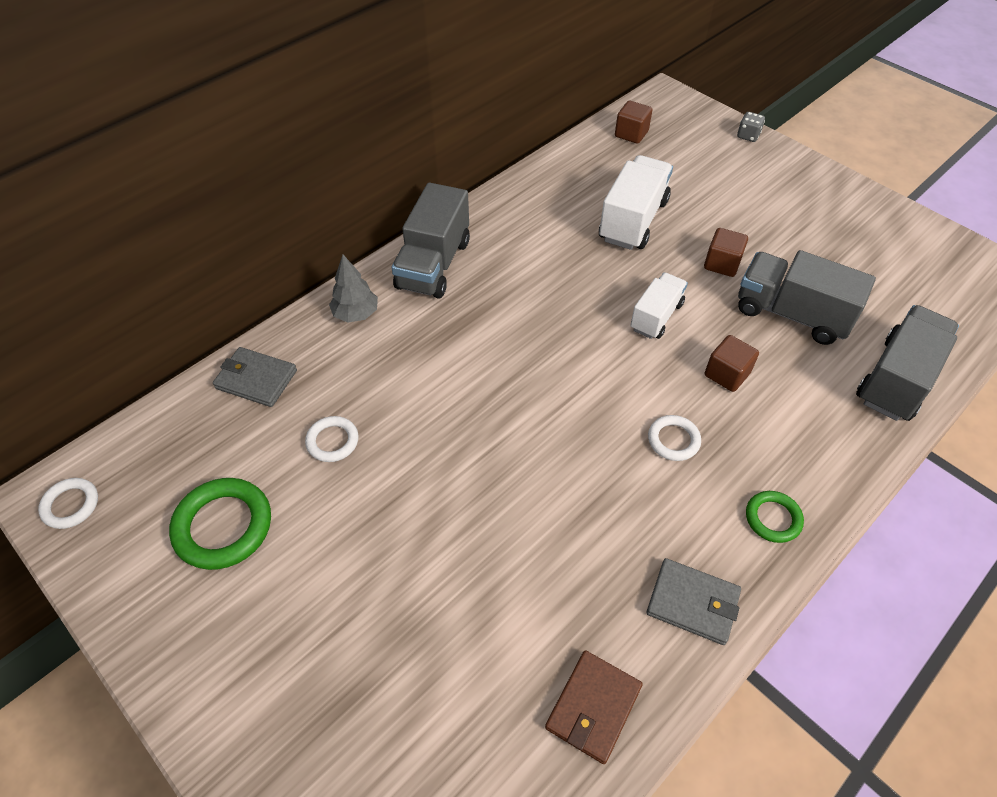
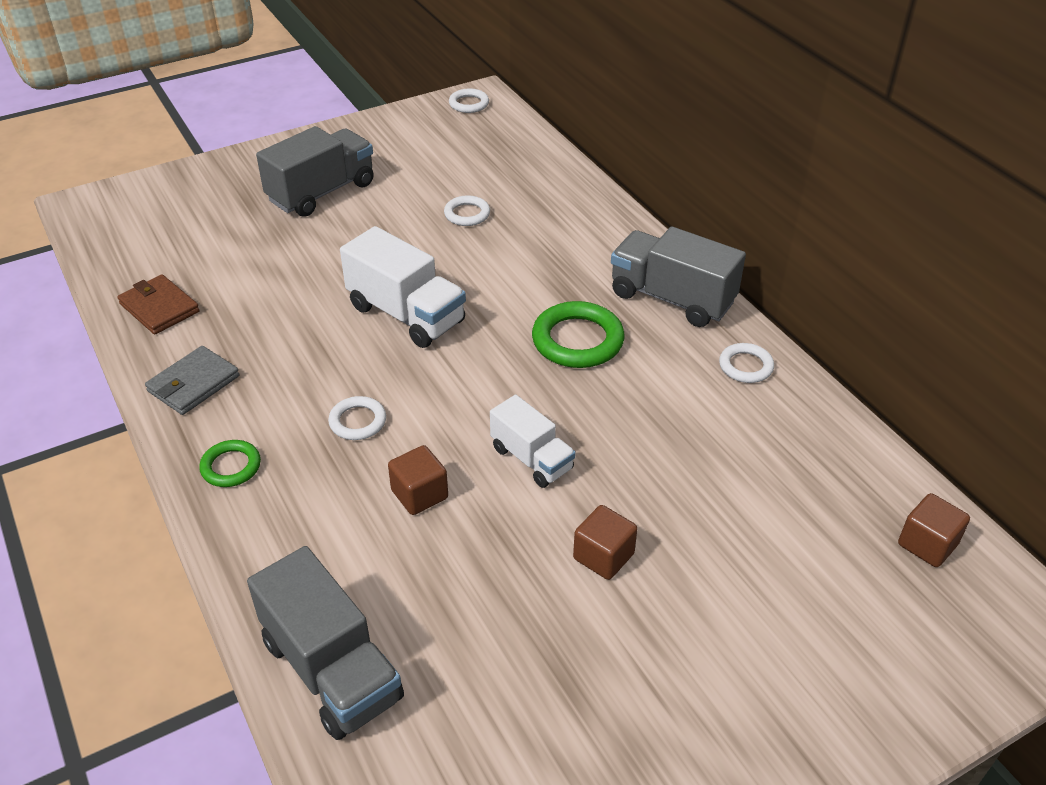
camera: 105 degrees right, 10 degrees down
(223, 526) = (415, 161): green ring -> green ring (577, 340)
(256, 379) = (552, 181): grey wallet -> none
(356, 314) = (613, 240): grey tree -> none
(503, 216) = (745, 366): none -> white ring
(633, 220) = (714, 487): white truck -> white truck (406, 314)
(748, 136) = (921, 715): grey dice -> none
(791, 314) = (486, 599): grey truck -> grey truck (322, 192)

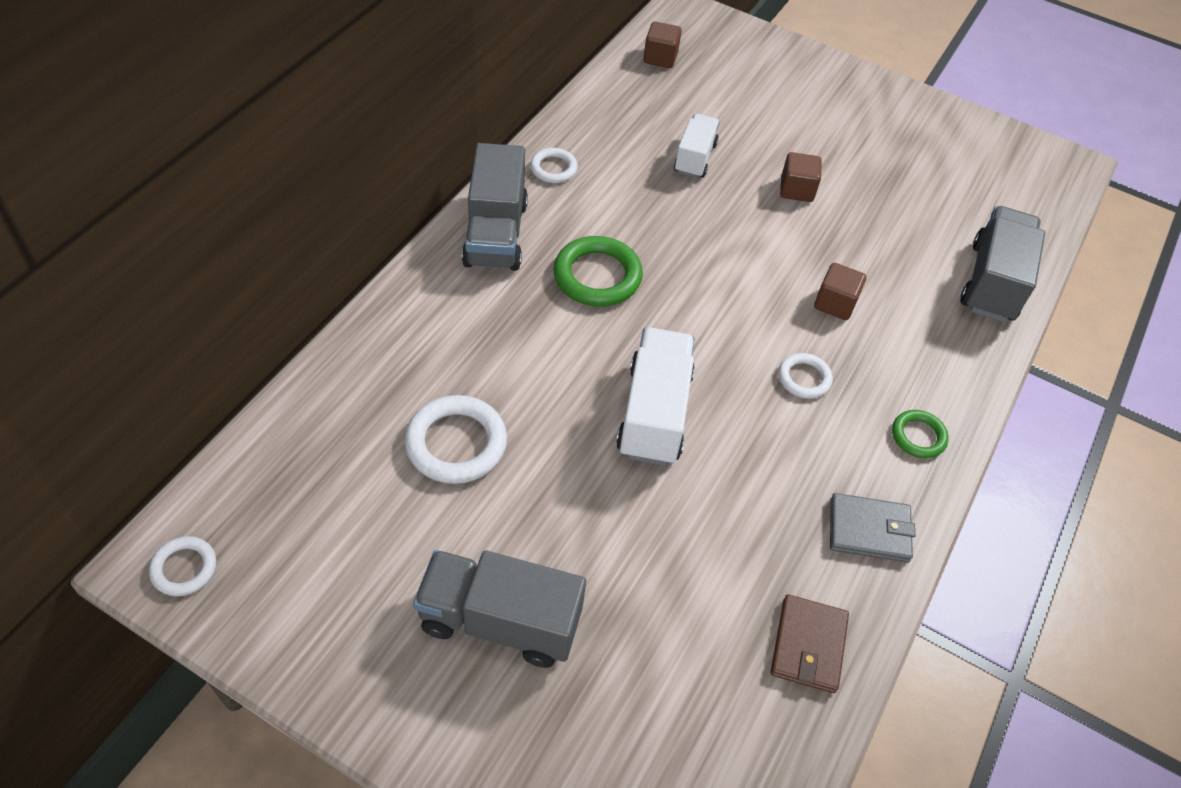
camera: 125 degrees left, 10 degrees up
(467, 214) = (456, 443): white ring -> white ring, size x1.74
(531, 459) = (748, 255): white truck -> white truck (695, 158)

